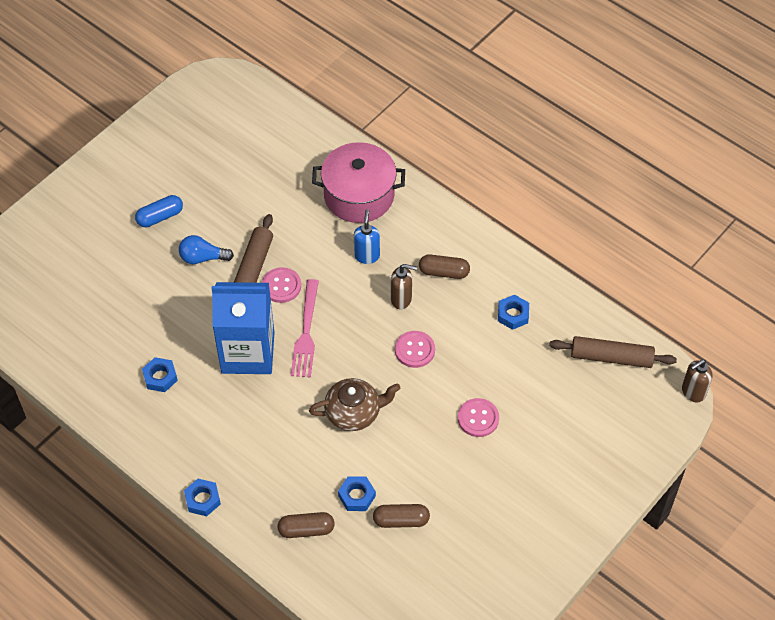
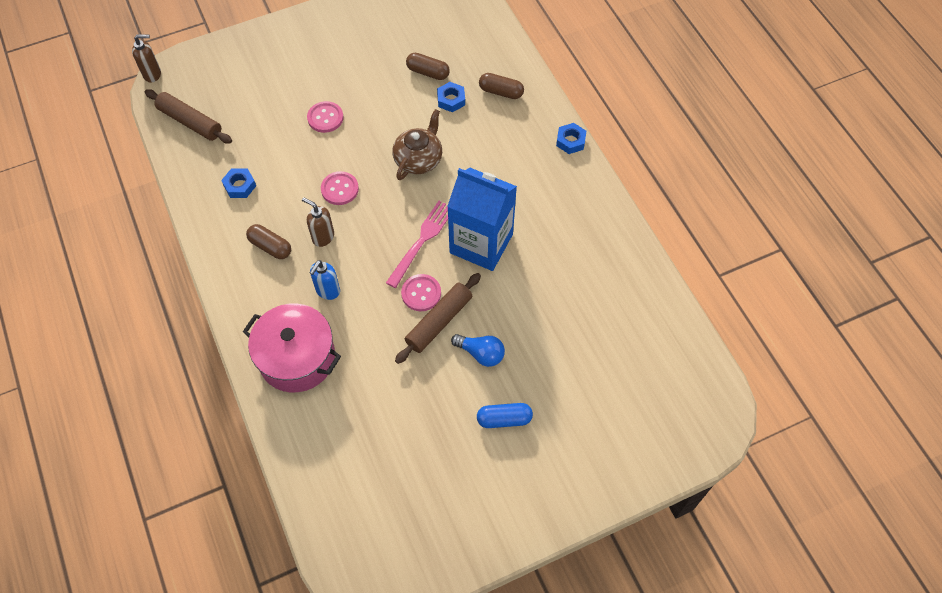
camera: 155 degrees left, 5 degrees up
(160, 377) = (567, 252): blue nut -> none
(354, 412) = (419, 159): brown teapot -> brown teapot turned 105 degrees clockwise

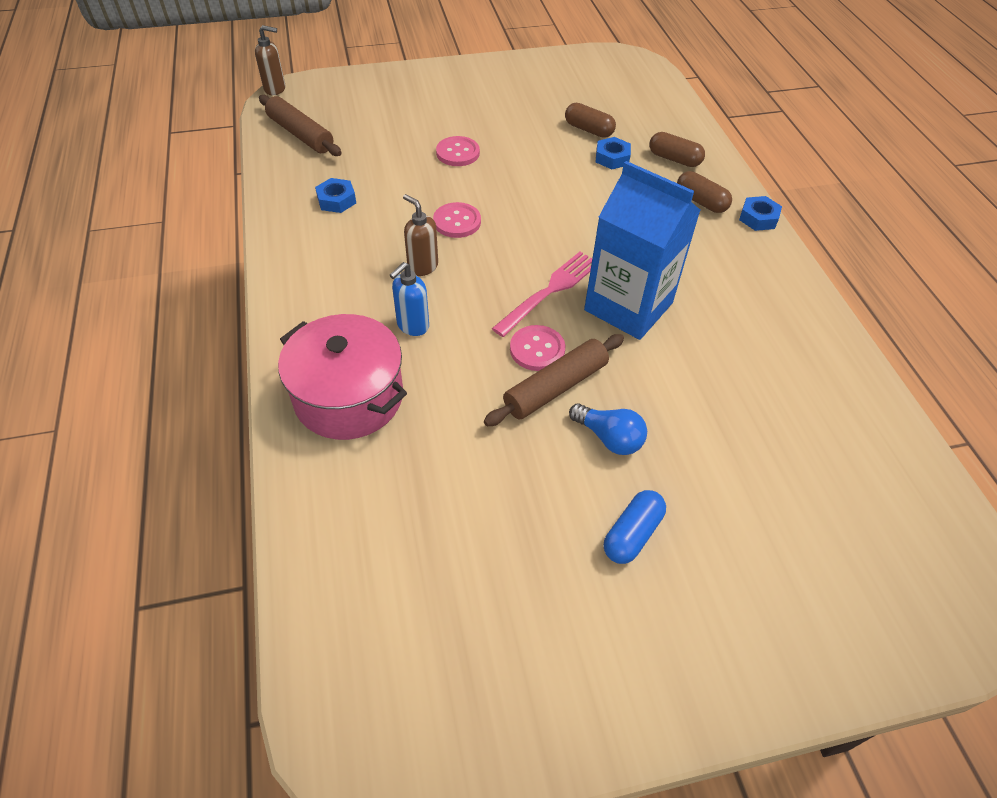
camera: 10 degrees right, 10 degrees down
(270, 247) = (353, 266): brown capsule -> brown capsule (701, 202)
(419, 159) = (562, 207): brown teapot -> none
(504, 419) = (632, 534): blue capsule -> blue capsule turned 60 degrees counterclockwise

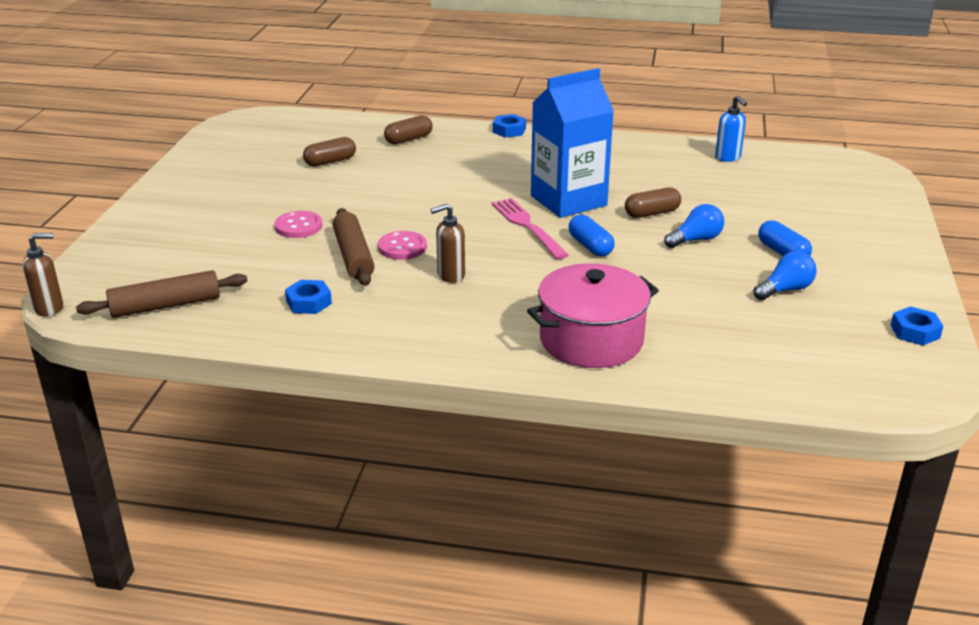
camera: 65 degrees left, 20 degrees down
(275, 89) = (50, 308): brown soap dispenser -> brown soap dispenser turned 45 degrees clockwise
(412, 326) = (524, 294): blue soap dispenser -> blue soap dispenser (728, 158)
(536, 553) = (785, 290): none -> blue light bulb
(537, 349) = (590, 246): pink button -> blue capsule
(555, 387) = (635, 248): brown rolling pin -> brown rolling pin (353, 256)
(612, 158) = (381, 162): blue nut -> blue nut (915, 331)
(701, 202) = (471, 144): brown capsule -> brown capsule (652, 213)

